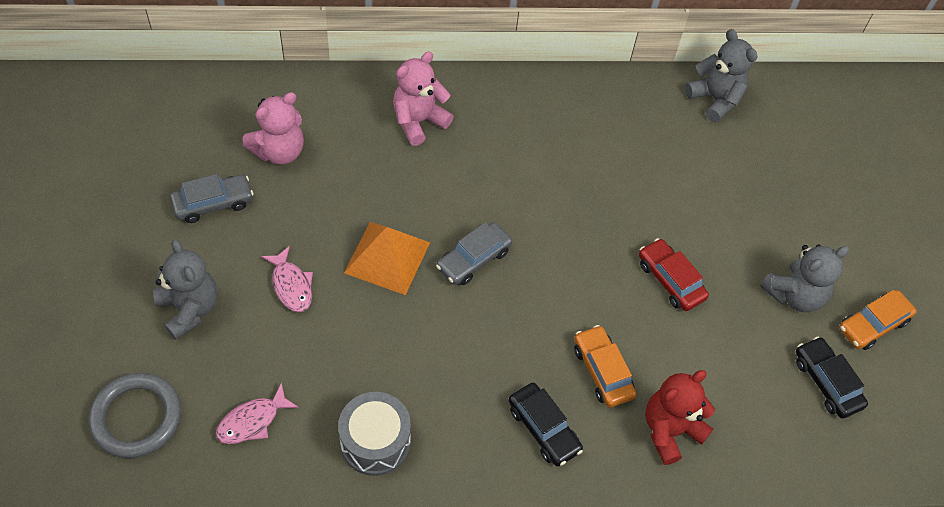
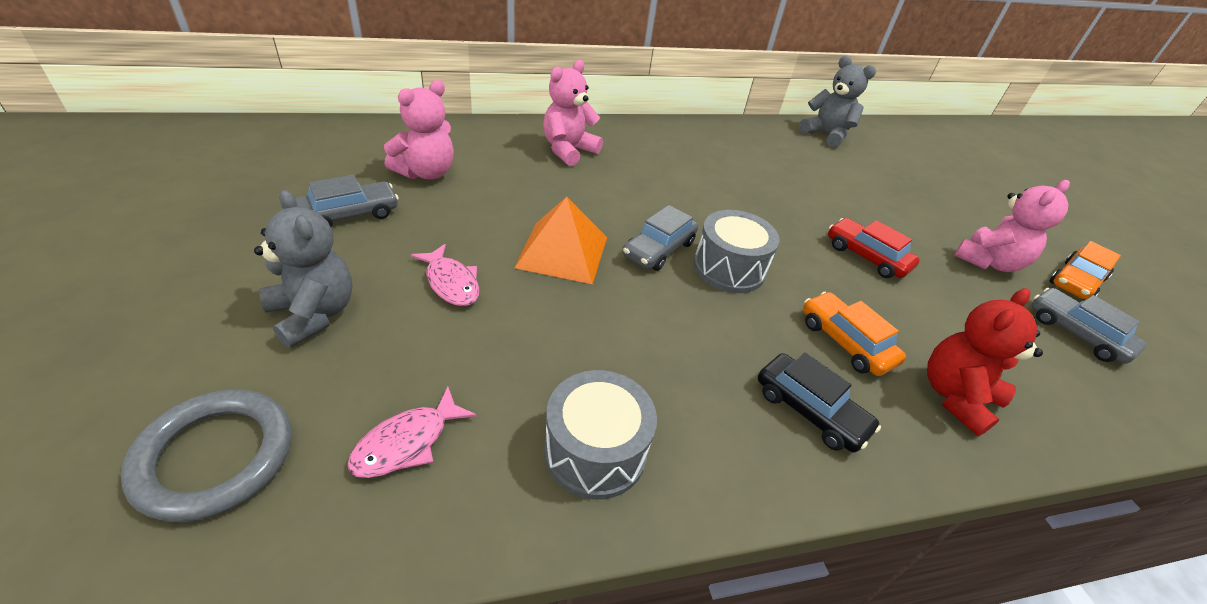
camera: 10 degrees left, 15 degrees down
(530, 286) = (729, 268): none -> grey drum
(794, 295) = (988, 262): grey teddy bear -> pink teddy bear
(826, 382) = (1076, 333): black car -> grey car

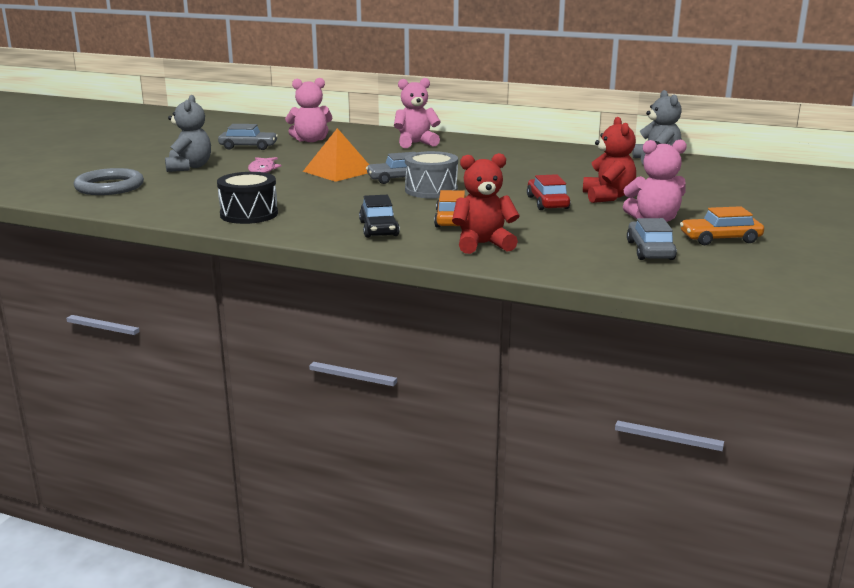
camera: 40 degrees right, 20 degrees down
(407, 443) = (177, 197): pink fish -> none
(595, 451) = (249, 214): grey drum -> black drum
(892, 223) = (607, 197): none -> red teddy bear

